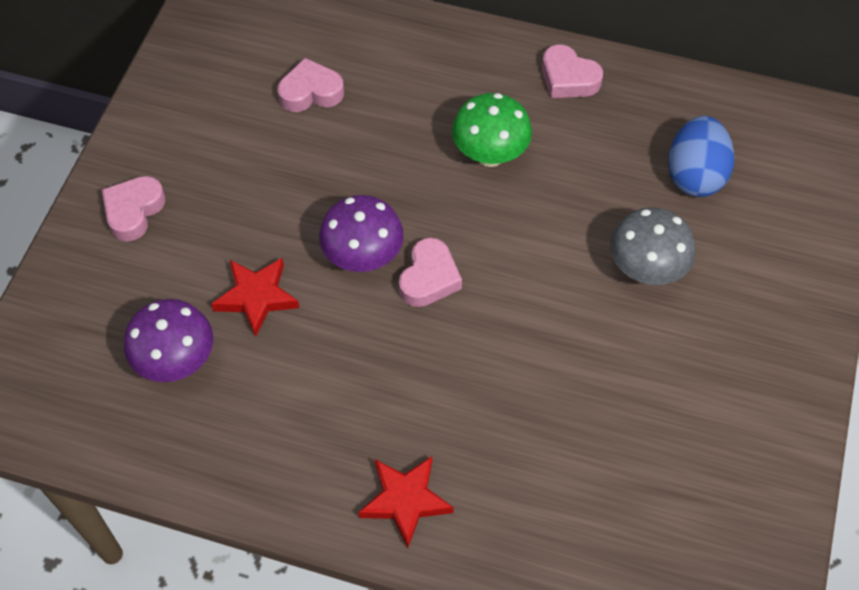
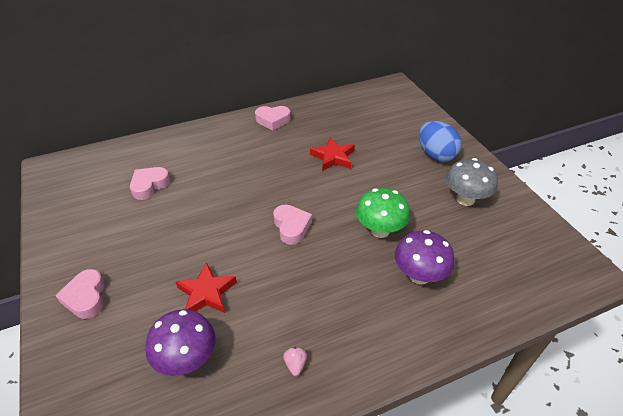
camera: 40 degrees left, 15 degrees down
(275, 453) = (295, 364): none -> pink strawberry
(363, 257) = (248, 238): purple mushroom -> purple mushroom (419, 275)
(405, 500) = (388, 334): red star -> red star (333, 157)
(490, 155) = (268, 163): green mushroom -> green mushroom (380, 230)
(646, 270) = (382, 167): grey mushroom -> grey mushroom (465, 199)
(695, 175) = (361, 126): blue egg -> blue egg (436, 155)

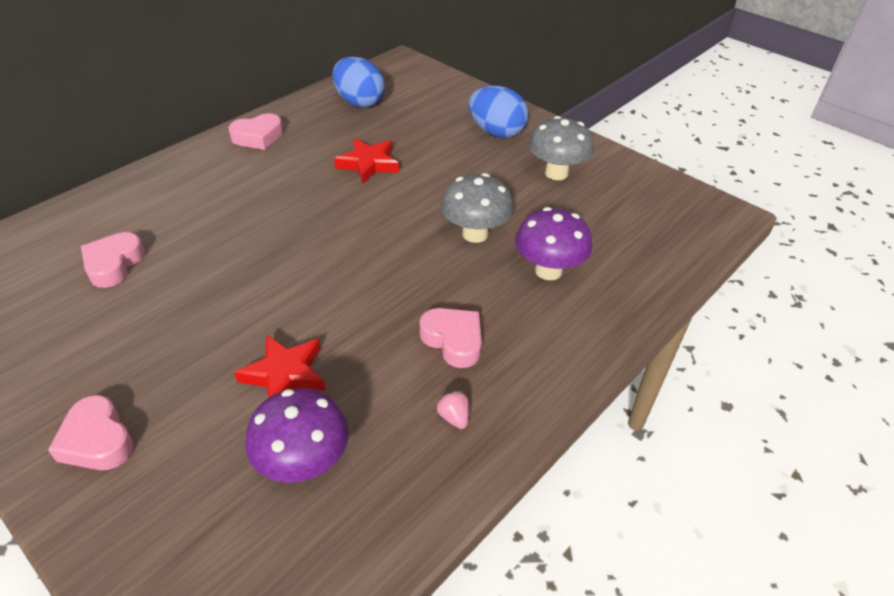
camera: 25 degrees left, 0 degrees up
(291, 227) = (359, 261): pink heart -> pink heart (453, 340)
(350, 110) = (359, 102): none -> blue egg
(380, 230) = (475, 234): green mushroom -> grey mushroom

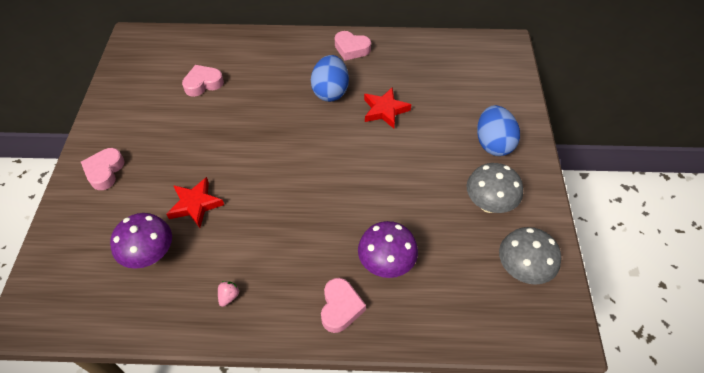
camera: 50 degrees right, 10 degrees up
(359, 102) = (437, 60): blue egg -> blue egg (330, 91)
(453, 340) = (282, 257): pink heart -> pink heart (340, 307)
(475, 234) = (379, 204): grey mushroom -> grey mushroom (522, 270)

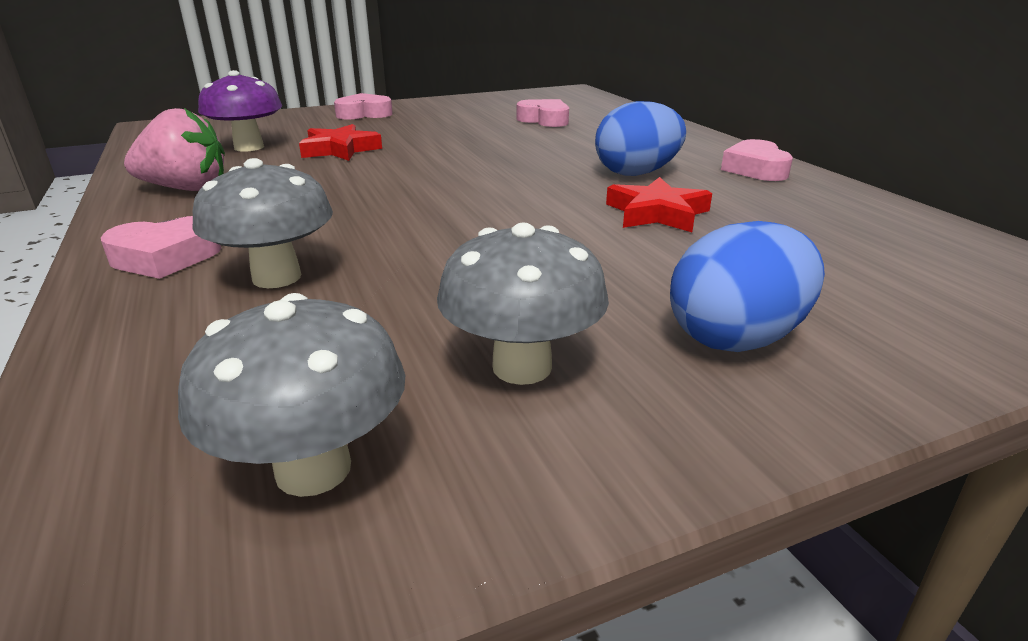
camera: 65 degrees right, 25 degrees down
(229, 296) = (186, 189): pink strawberry -> pink strawberry, size x2.38
(386, 264) = (277, 277): purple mushroom -> grey mushroom

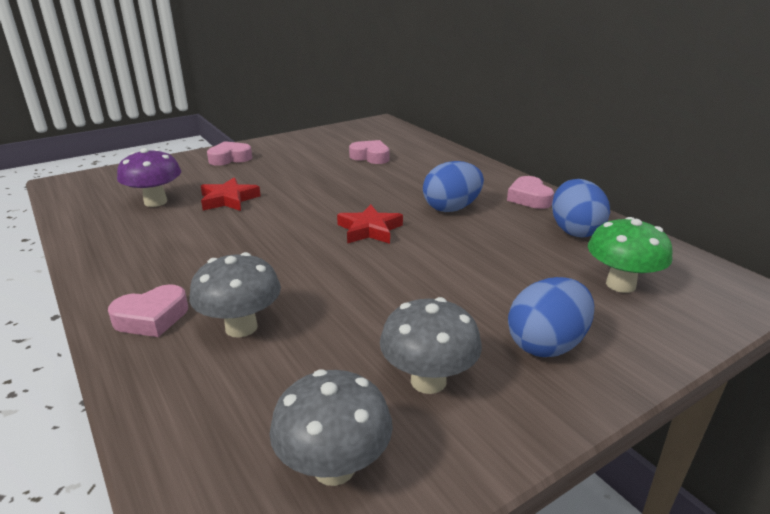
camera: 10 degrees left, 0 degrees up
(186, 189) = (130, 250): pink strawberry -> none
(657, 213) = (475, 245): red star -> red star (369, 230)
(817, 207) = (574, 231): none -> blue egg
(881, 273) = (620, 285): none -> green mushroom

